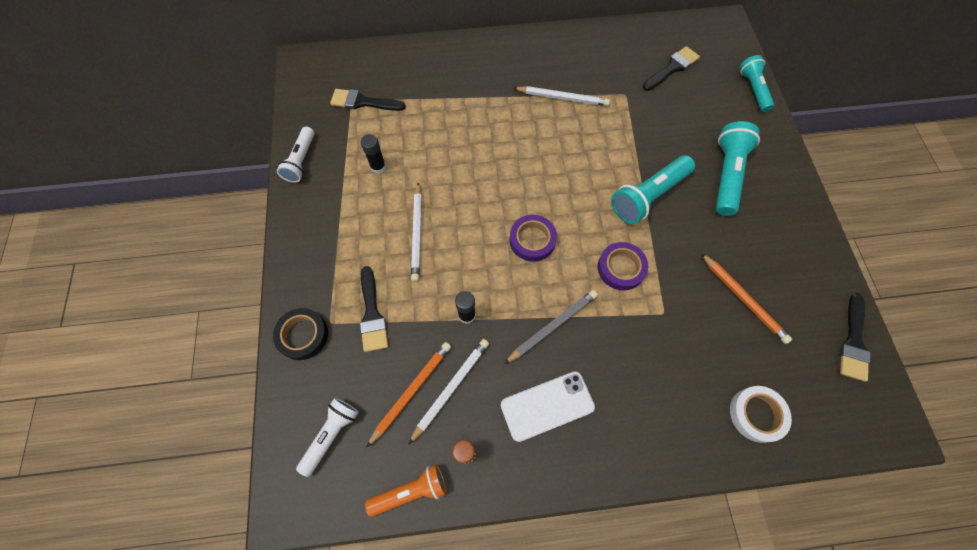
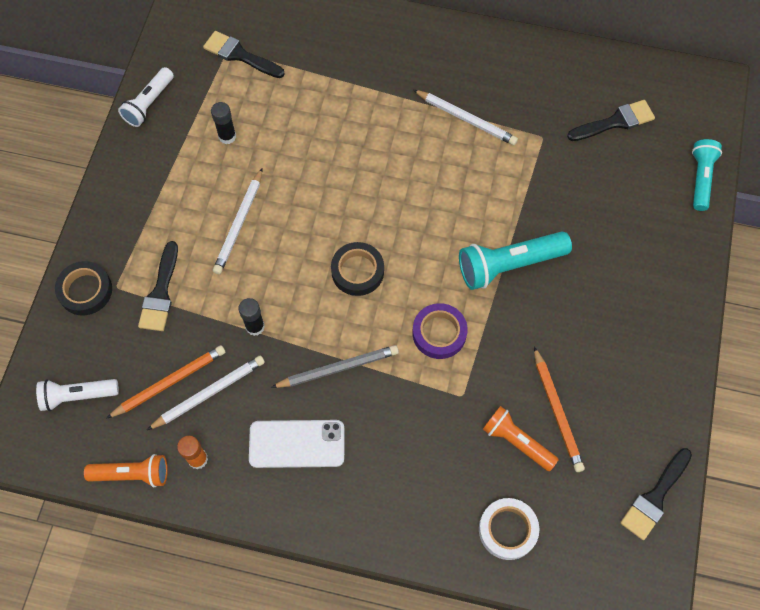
camera: 20 degrees right, 0 degrees up
(331, 435) = (78, 396): white flashlight -> white flashlight turned 150 degrees counterclockwise
(532, 240) = (357, 271): purple tape -> black tape
(725, 336) = (517, 442): none -> orange flashlight
(726, 175) = (612, 270): turquoise flashlight -> none

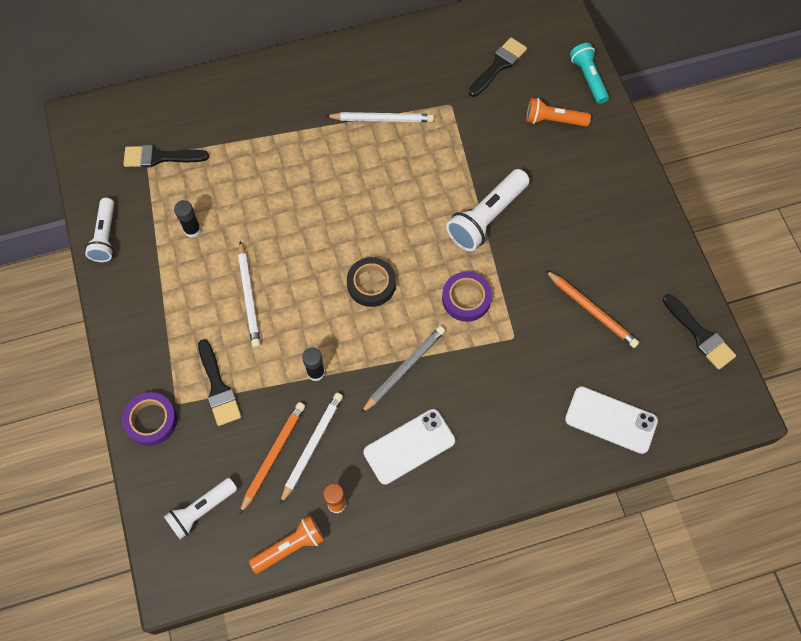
camera: 30 degrees left, 0 degrees up
(85, 290) = (151, 420): black tape -> purple tape
(507, 530) = (611, 420): white tape -> white phone
(509, 265) = (487, 217): turquoise flashlight -> white flashlight
(517, 442) = (576, 350): orange flashlight -> orange flashlight (554, 120)
(654, 497) = (700, 335): black brush -> black brush turned 45 degrees counterclockwise

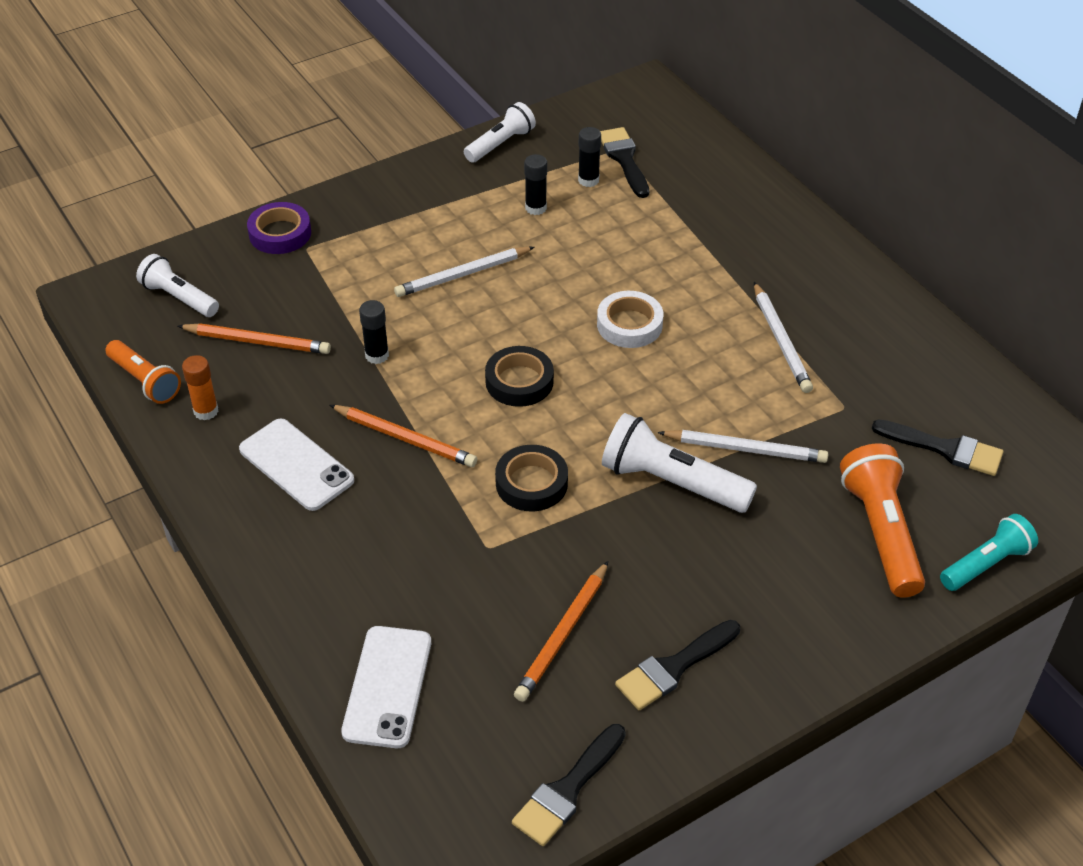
camera: 75 degrees right, 20 degrees down
(105, 236) = (500, 144): white flashlight -> white flashlight turned 150 degrees clockwise
(174, 187) = (588, 180): none -> black glue stick
(218, 388) = (334, 276): black brush -> black brush (673, 668)
(312, 446) = (277, 373): white pencil -> white pencil (745, 449)
(338, 202) = (629, 324): none -> white tape
(404, 369) = (405, 438): grey pencil -> orange pencil
(466, 299) = (531, 483): purple tape -> black tape
(554, 120) = (881, 532): orange flashlight -> orange flashlight, size x1.52

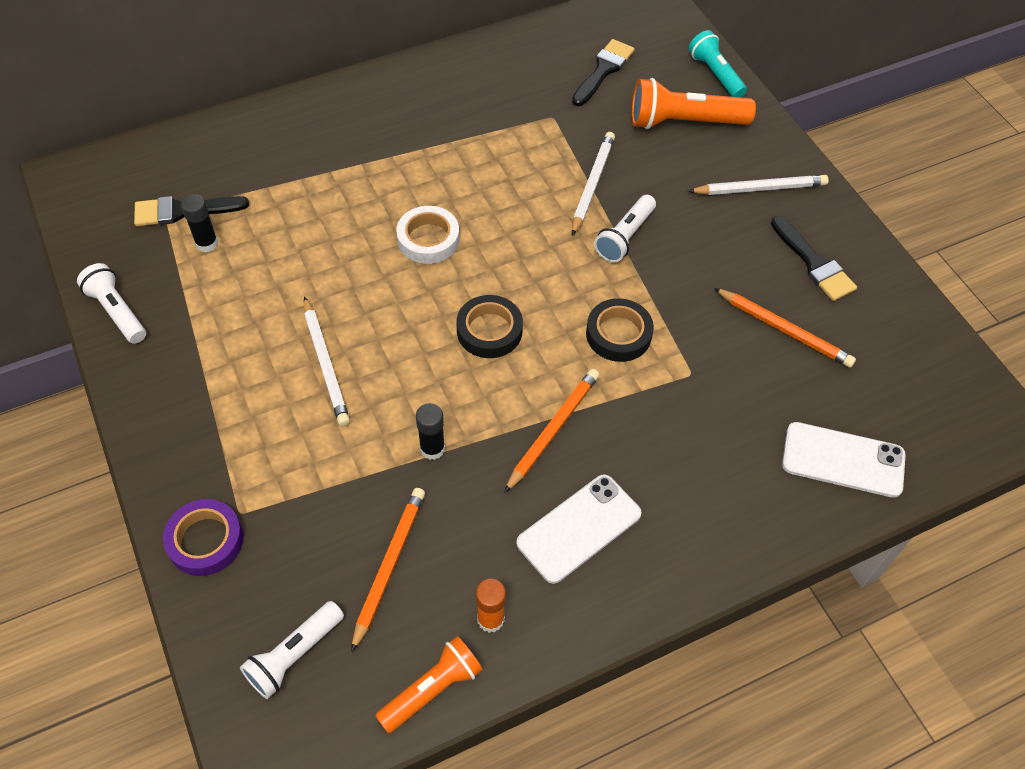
camera: 85 degrees left, 10 degrees up
(535, 208) = (237, 292): black glue stick -> none
(567, 790) = (929, 343): black brush -> none
(672, 482) = (625, 237): white flashlight -> white flashlight, size x0.66
(781, 341) = (469, 141): white pencil -> white pencil (760, 188)

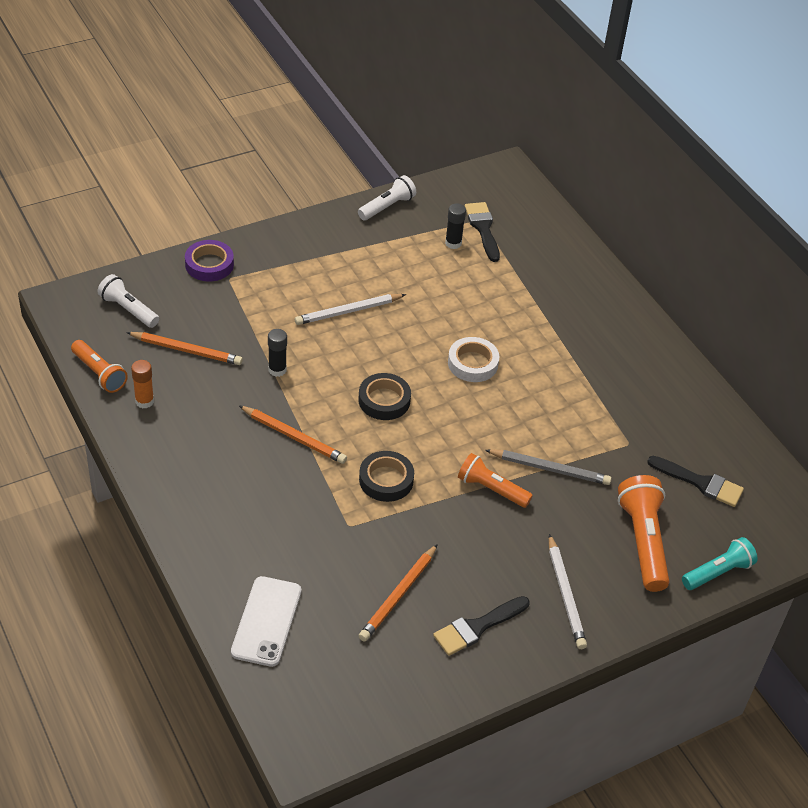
camera: 85 degrees right, 10 degrees down
(579, 528) = (210, 449): white phone -> none
(592, 184) = (550, 469): white pencil -> grey pencil
(625, 237) = (491, 489): white flashlight -> orange flashlight

